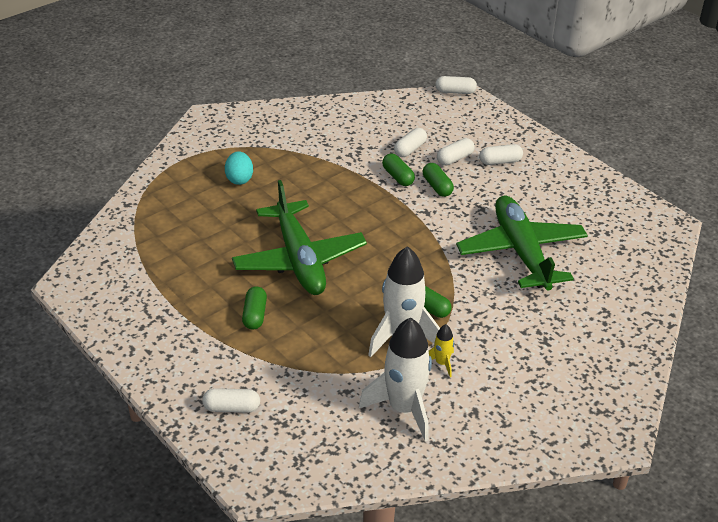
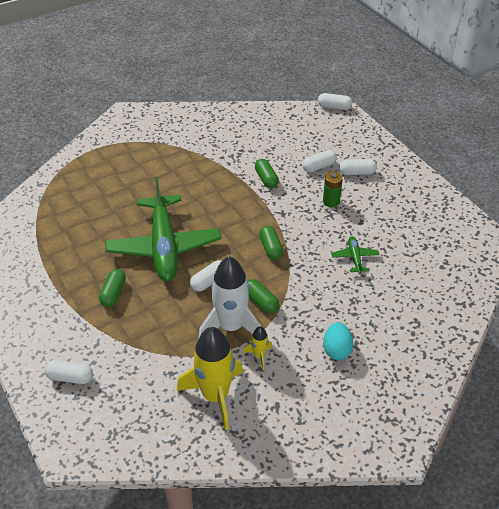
camera: 10 degrees right, 5 degrees up
(239, 179) = (135, 170): turquoise egg -> turquoise egg (336, 350)
(404, 408) = (215, 396): white rocket -> yellow rocket
(410, 149) = (283, 155): white capsule -> white capsule (209, 281)
(437, 186) = (297, 191): green capsule -> green capsule (271, 248)
(479, 195) = (331, 201): none -> green battery
(521, 252) = (354, 258): green plane -> green plane, size x0.41

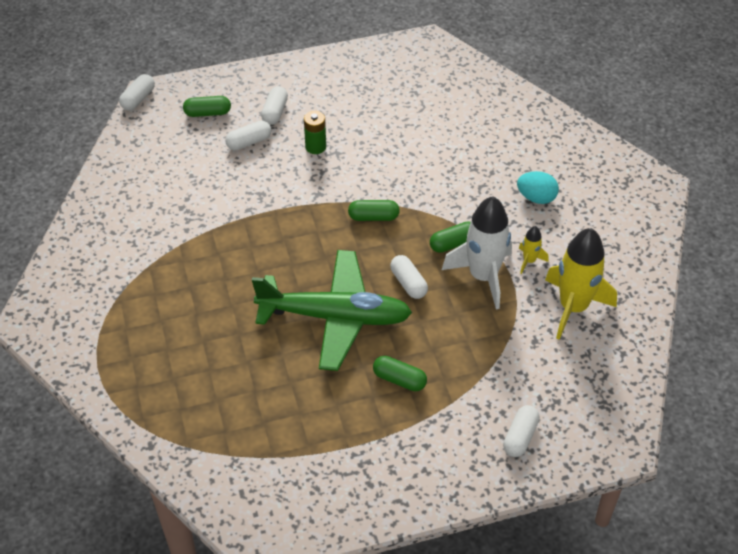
camera: 75 degrees left, 5 degrees up
(266, 179) = (250, 195): green capsule -> green capsule (207, 113)
(319, 167) = (249, 142): white capsule -> white capsule turned 75 degrees clockwise
(354, 258) = (412, 150): green plane -> none

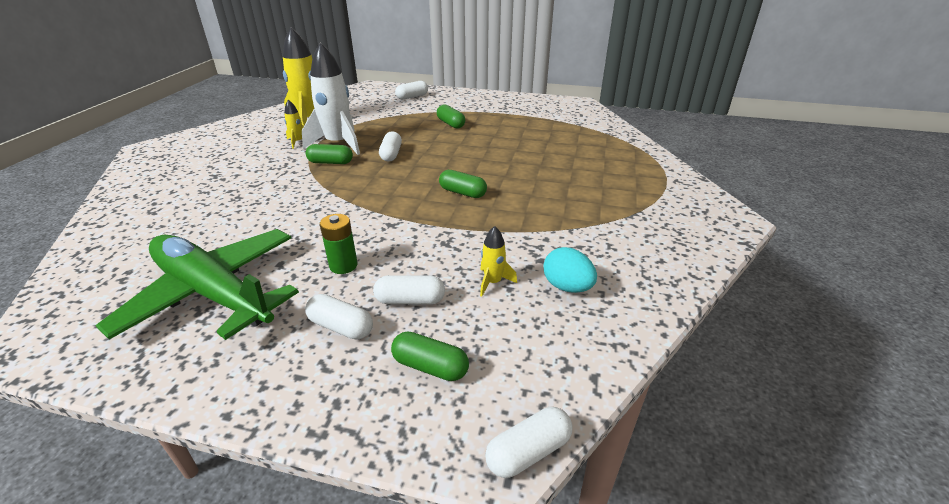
camera: 150 degrees left, 15 degrees down
(205, 175) = (493, 282): none -> yellow rocket
(275, 112) = (341, 327): white capsule -> white capsule turned 75 degrees clockwise
(335, 317) = (461, 154): green plane -> green plane (213, 293)
(373, 217) = (365, 193): green capsule -> green capsule (462, 193)
(536, 198) = (231, 166): turquoise egg -> turquoise egg (567, 287)

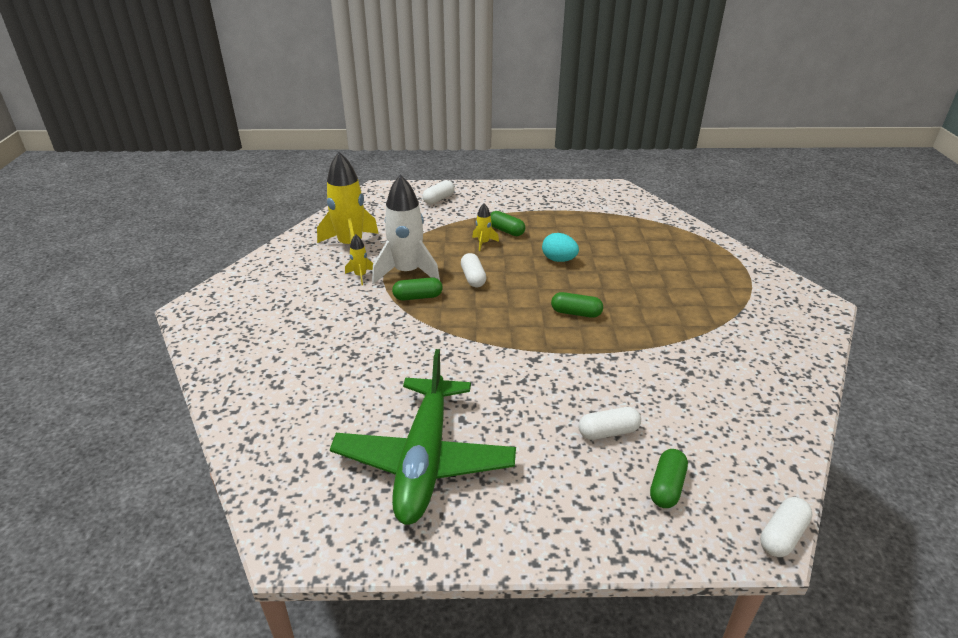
camera: 15 degrees left, 0 degrees up
(213, 293) = (424, 460): green plane -> green plane turned 105 degrees counterclockwise
(341, 327) = (568, 468): white capsule -> none
(343, 265) = (523, 410): green battery -> none
(430, 367) = (667, 487): green capsule -> green capsule turned 75 degrees counterclockwise
(493, 282) = (665, 401): yellow rocket -> yellow rocket (483, 243)
(567, 287) = (728, 394): turquoise egg -> turquoise egg (559, 260)

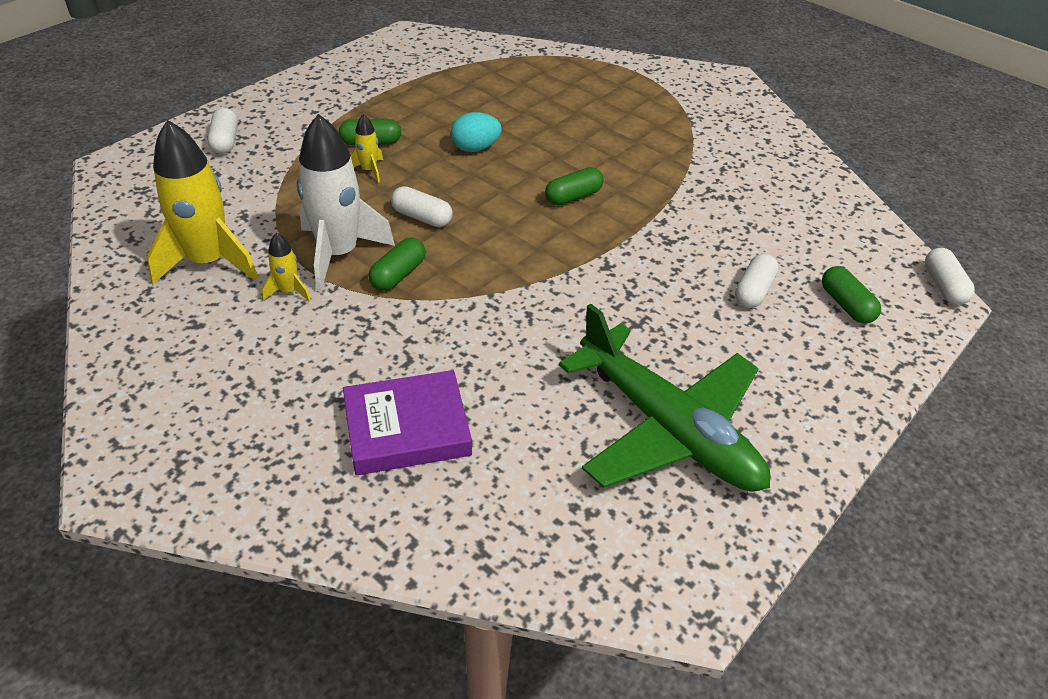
camera: 50 degrees left, 10 degrees up
(310, 364) = (407, 428): none -> purple book

